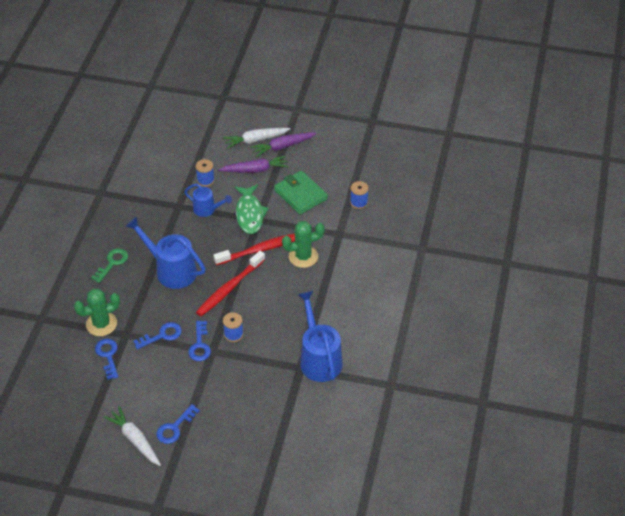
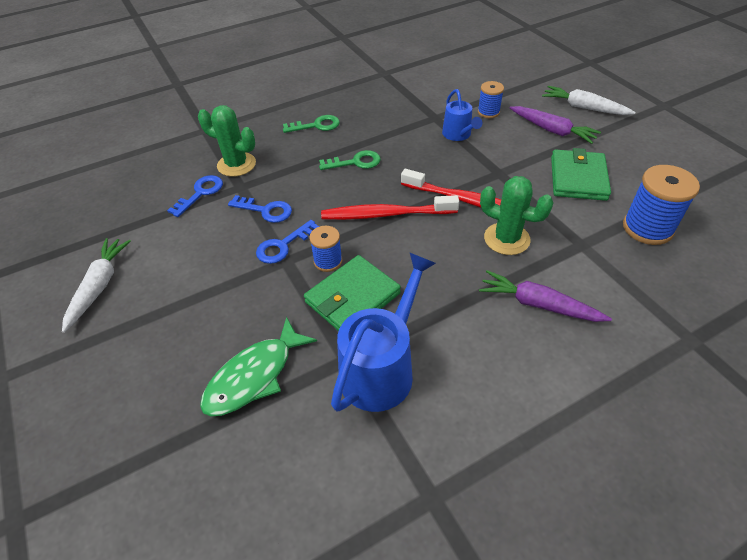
camera: 50 degrees right, 0 degrees up
(171, 270) = (355, 162): blue watering can -> green key
(175, 428) = (143, 307): blue key -> none
(249, 214) = (497, 163): green fish -> green fish (254, 376)
(268, 341) = (352, 298): none -> green wallet
(282, 147) = (608, 127): purple carrot -> purple carrot (538, 304)
(359, 202) = (647, 228): blue spool -> blue spool, size x1.72

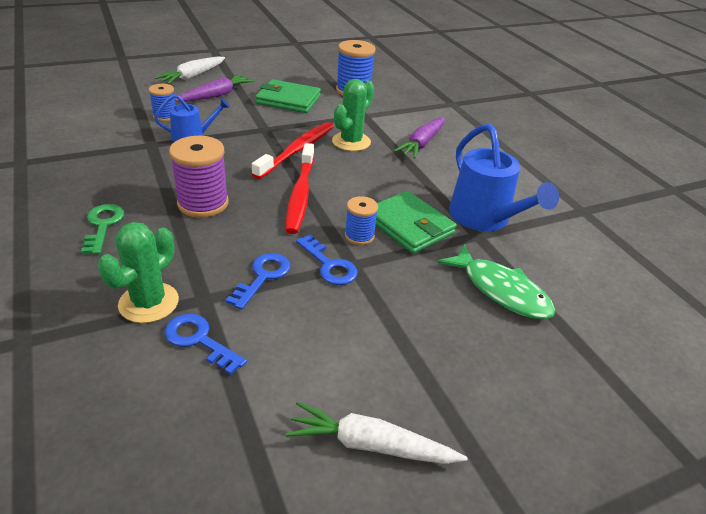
camera: 90 degrees left, 10 degrees down
(355, 162) = (203, 203): green key -> purple spool
(381, 368) = (484, 218): blue watering can -> blue watering can turned 150 degrees counterclockwise

